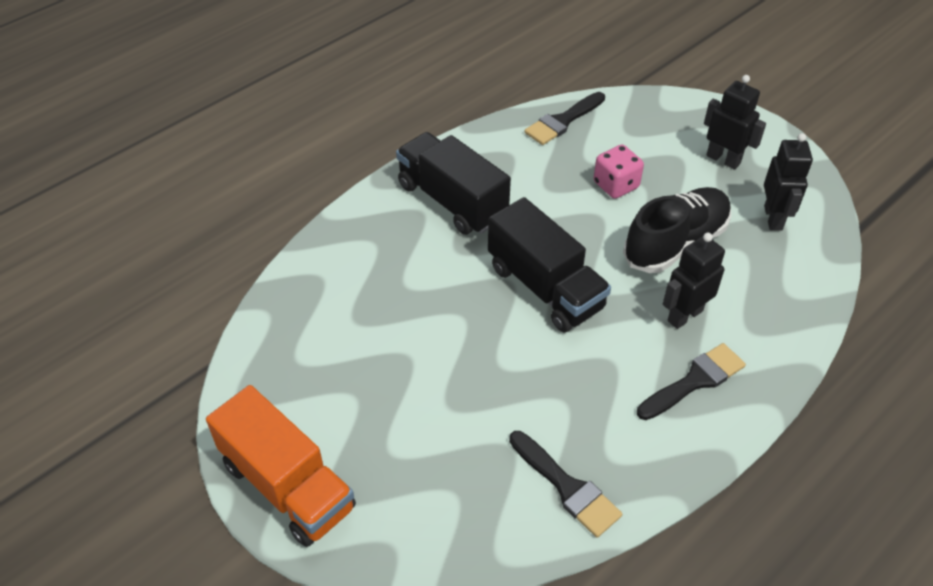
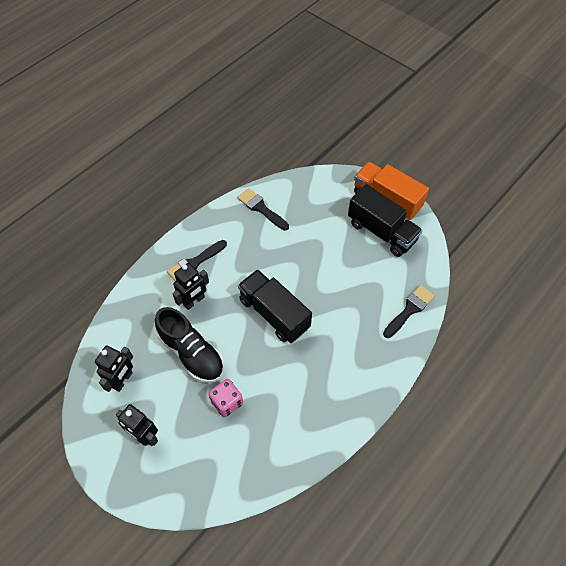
camera: 175 degrees right, 10 degrees up
(452, 201) = (339, 378): black truck -> black truck (381, 232)
(563, 121) = (264, 470): black brush -> black brush (409, 310)
(675, 243) = (192, 353): black shoe -> black shoe turned 90 degrees counterclockwise
(773, 218) = (123, 380): black robot -> black robot turned 150 degrees counterclockwise

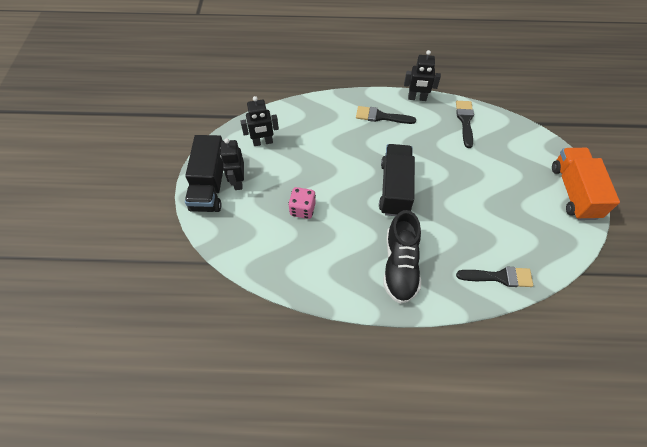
camera: 50 degrees right, 0 degrees up
(192, 353) = (316, 164): black shoe -> black shoe (400, 265)
(194, 301) = (354, 137): black robot -> black robot (417, 98)
(381, 232) = (542, 208): black truck -> black truck (210, 186)

